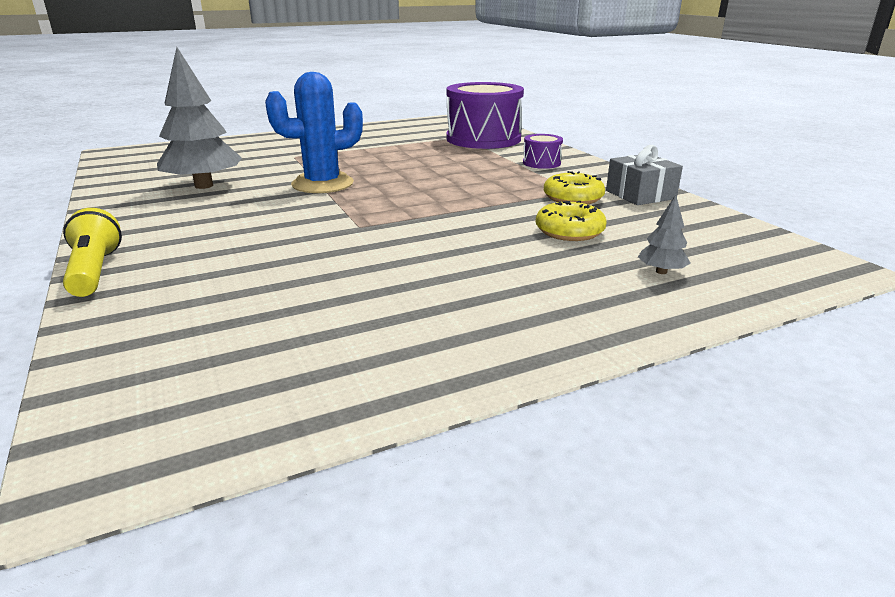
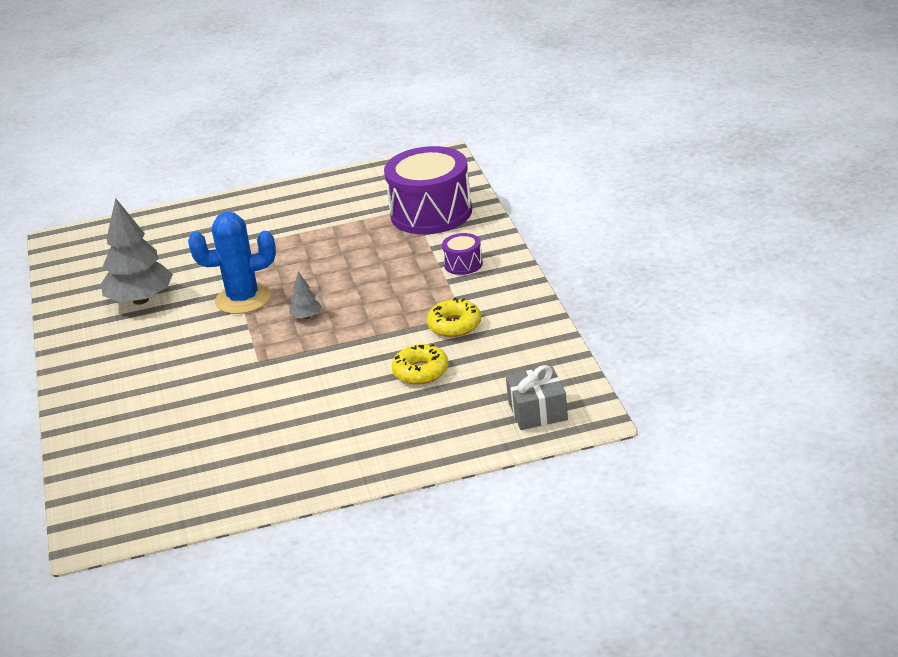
camera: 15 degrees right, 5 degrees up
(95, 271) = (66, 406): yellow flashlight -> none
(640, 194) = (519, 321): grey gift -> grey gift (537, 411)
(661, 271) = (457, 419): grey tree -> grey tree (306, 316)

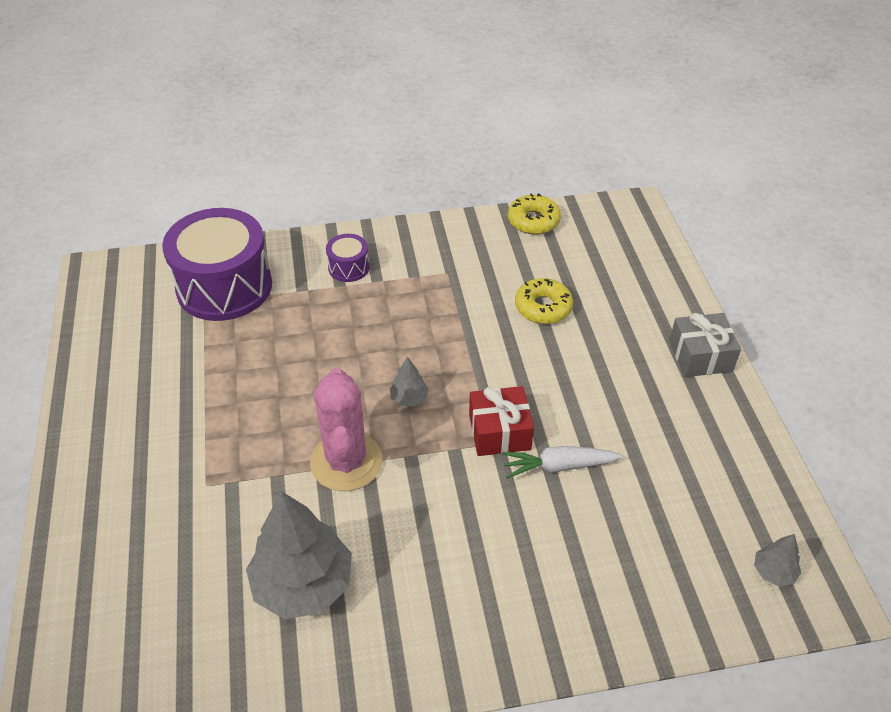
camera: 90 degrees left, 15 degrees up
(117, 509) = (773, 572): none -> grey tree
(232, 395) = (558, 466): none -> white carrot
(243, 299) = (346, 462): blue cactus -> pink cactus
(269, 363) = (499, 432): none -> red gift
(454, 325) = (465, 280): yellow donut -> yellow donut (533, 221)
(537, 411) = (621, 236): grey gift -> grey gift (700, 356)

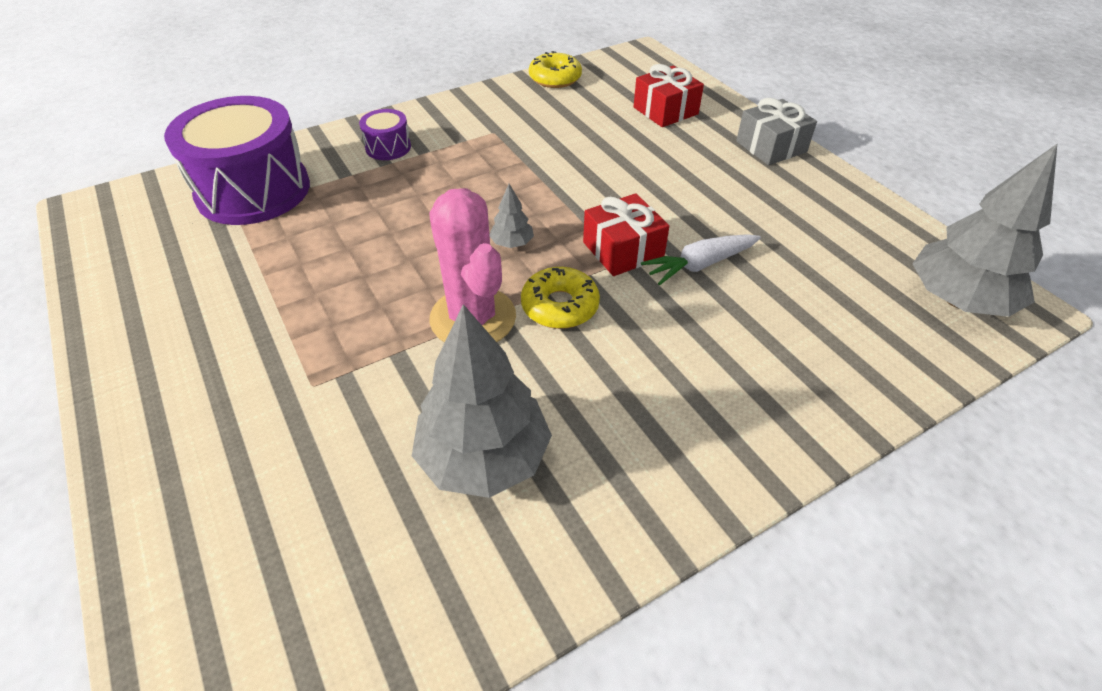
camera: 20 degrees left, 0 degrees up
(543, 307) = (604, 140): yellow donut -> yellow donut (560, 306)
(620, 286) = (665, 111): none -> red gift
(773, 572) = (957, 300): grey tree -> grey tree, size x2.26

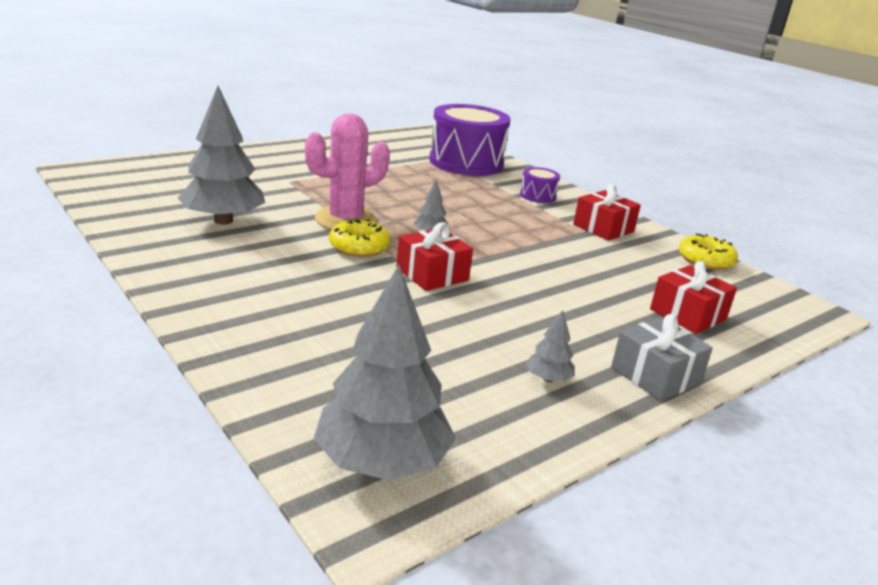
camera: 80 degrees right, 20 degrees down
(485, 119) = (603, 228): none -> red gift
(699, 265) = (418, 306): white carrot -> none
(800, 200) = (548, 379): none -> grey tree

